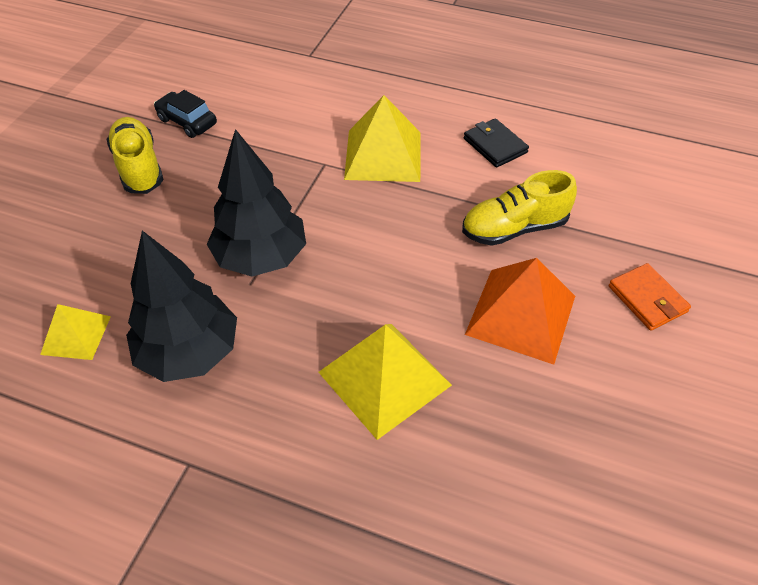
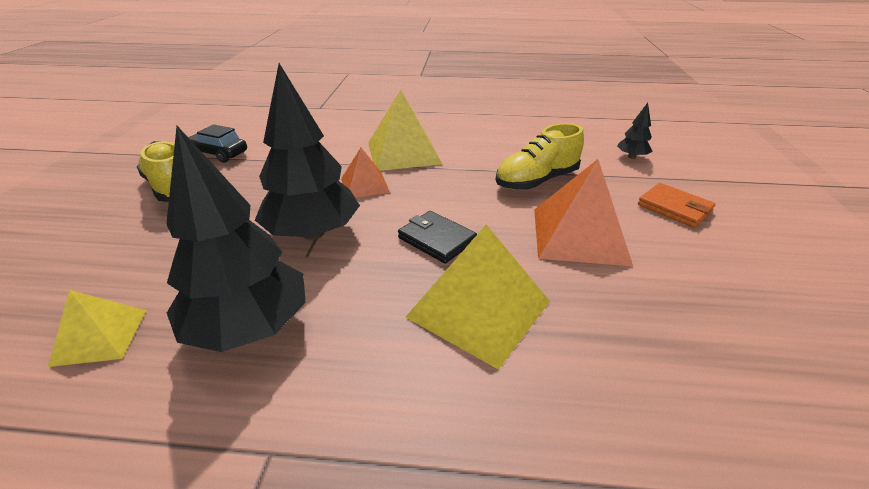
camera: 15 degrees left, 15 degrees down
(327, 200) = (365, 185): none -> orange pyramid
(495, 145) = (491, 137): black wallet -> black wallet (437, 239)
(648, 210) = (631, 157): none -> black tree

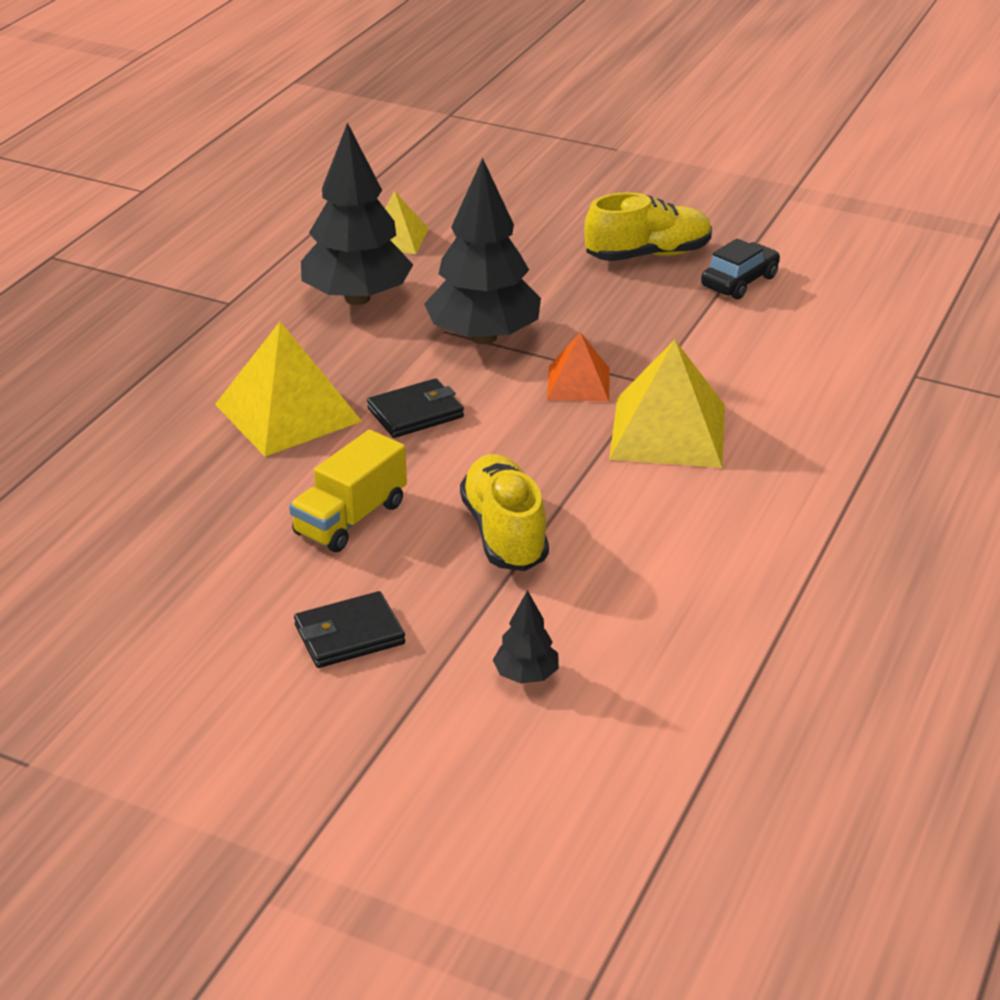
camera: 110 degrees right, 0 degrees up
(579, 235) = (350, 518): orange pyramid -> yellow truck
(674, 208) = (349, 635): orange wallet -> black wallet

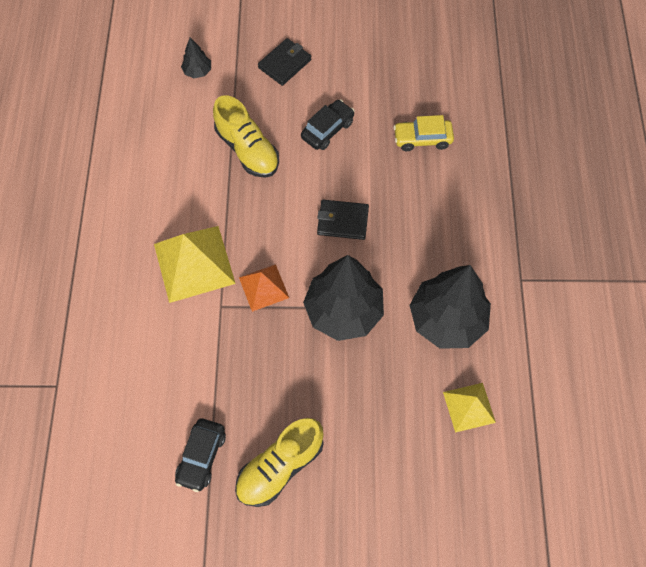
camera: 155 degrees right, 30 degrees up
(210, 463) = (422, 139): none -> yellow car
(288, 412) = (411, 193): yellow pyramid -> none
(350, 518) = (327, 130): yellow truck -> black car
(415, 413) = (342, 221): black wallet -> black wallet turned 60 degrees clockwise

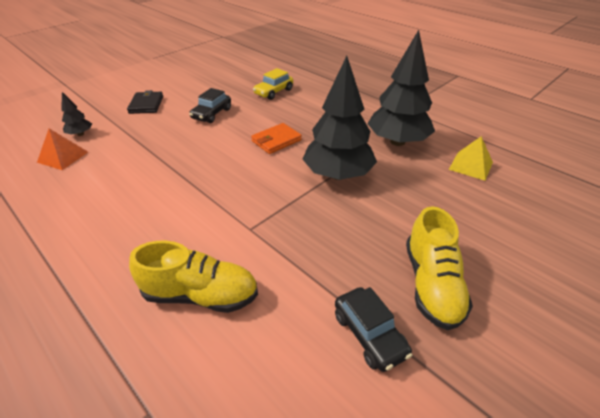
camera: 45 degrees left, 25 degrees down
(194, 263) = (195, 220): yellow pyramid -> none
(247, 149) = (166, 146): yellow shoe -> yellow shoe (200, 295)
(264, 287) = (269, 198): orange pyramid -> orange pyramid (63, 157)
(327, 130) = (212, 114): black car -> black car turned 150 degrees counterclockwise
(342, 221) = (276, 140): black wallet -> orange wallet

